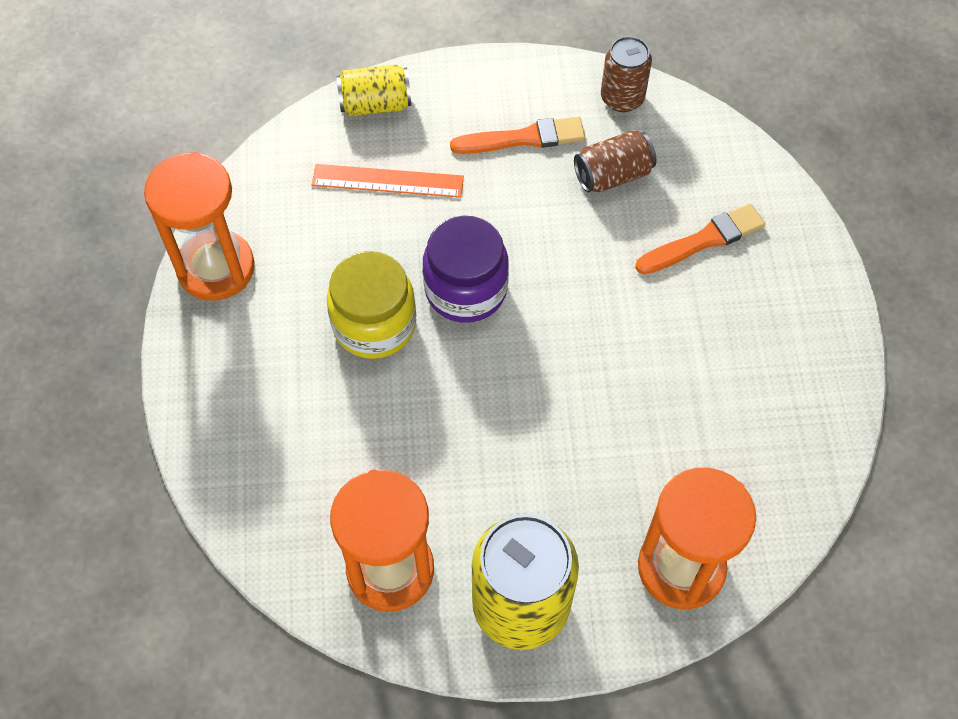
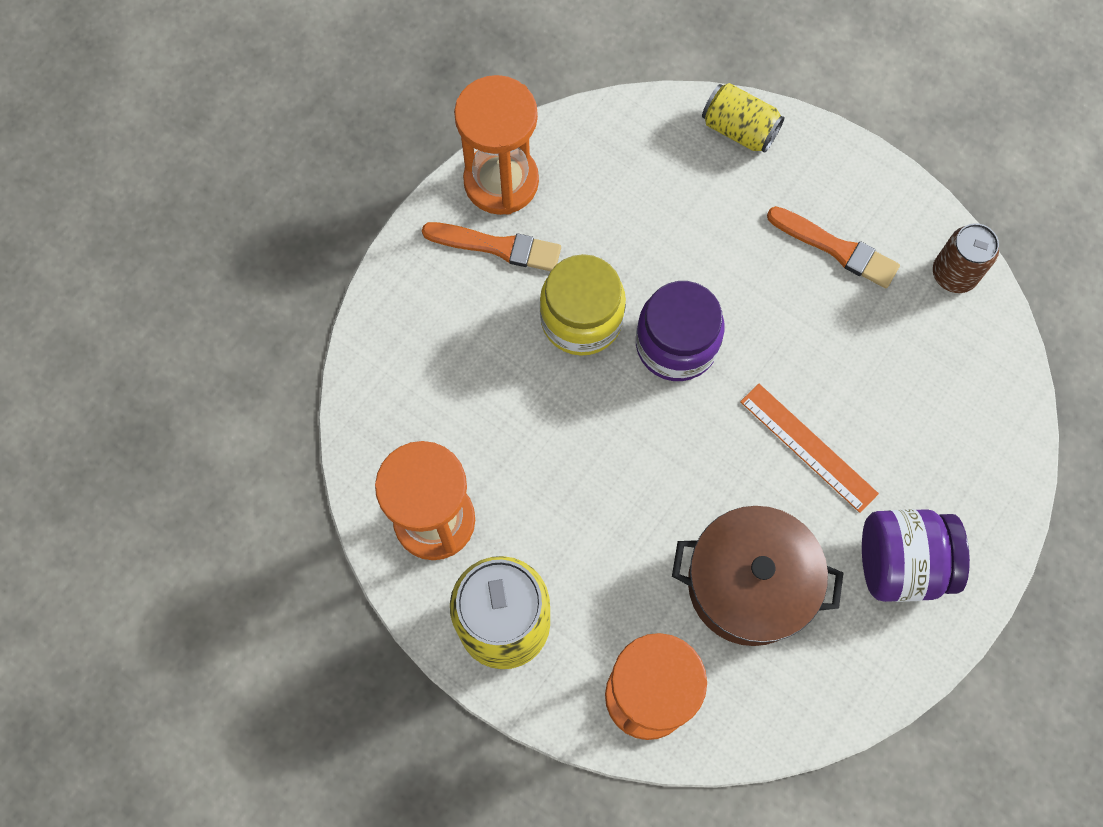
camera: 40 degrees right, 10 degrees up
(387, 181) = (692, 205): orange ruler -> orange ruler (808, 447)
(613, 175) = (883, 337): brown can -> none
(679, 421) = (749, 584): none -> brown pot
(703, 240) = (908, 452): orange brush -> orange brush (497, 246)
(770, 321) = (901, 563): none -> purple jar

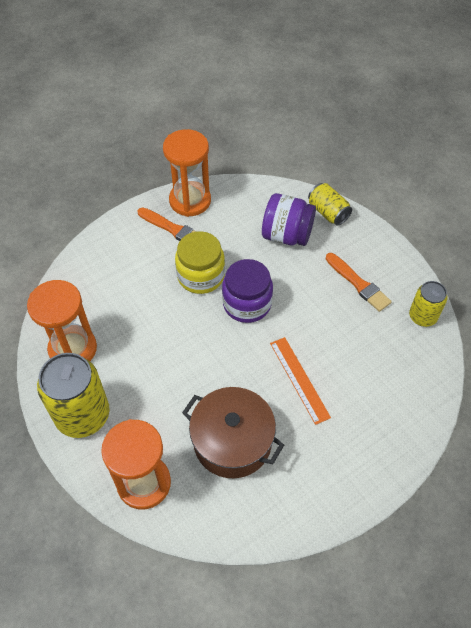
camera: 20 degrees right, 15 degrees down
(901, 563) = (329, 461): purple jar -> purple jar (286, 235)
(954, 274) = (422, 316): brown can -> yellow can

